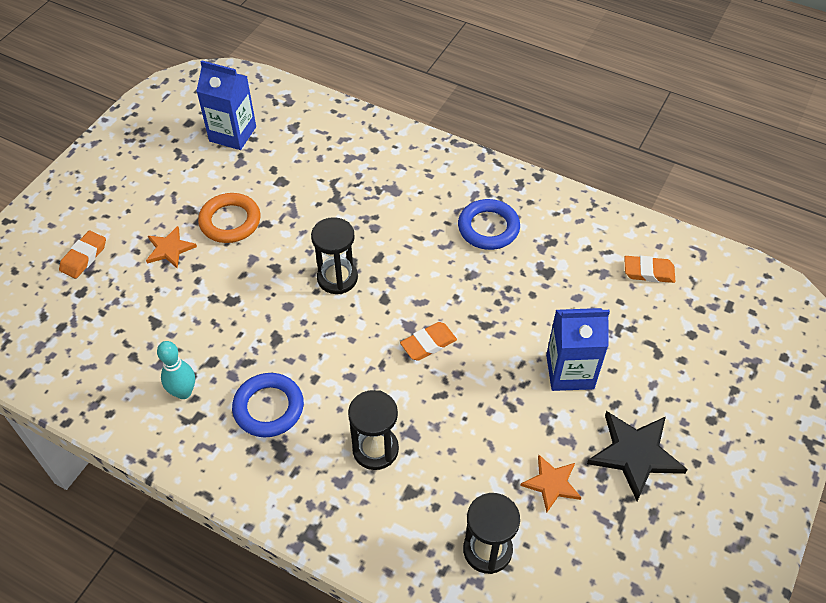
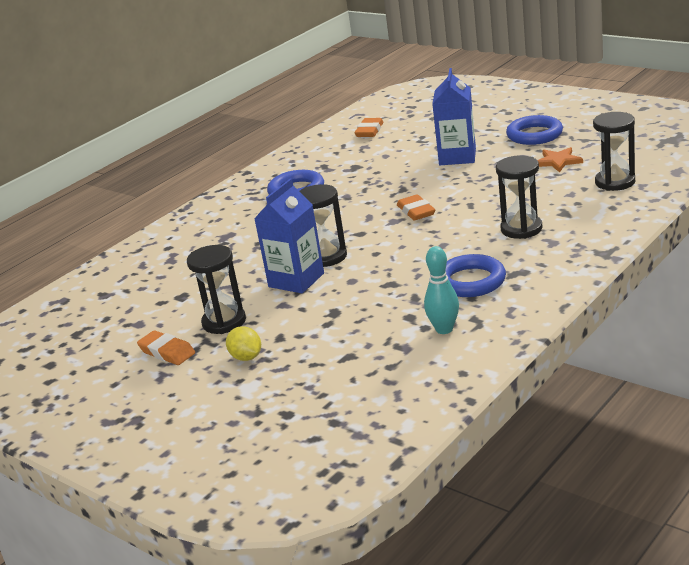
camera: 75 degrees left, 25 degrees down
(84, 257) = (232, 418): orange eraser -> orange eraser (167, 352)
(169, 249) = (246, 357): orange star -> yellow lemon
(230, 221) = (224, 322): orange ring -> black hourglass
(232, 134) = (90, 332): blue carton -> blue carton (296, 280)
(635, 454) = (534, 135): black star -> blue ring

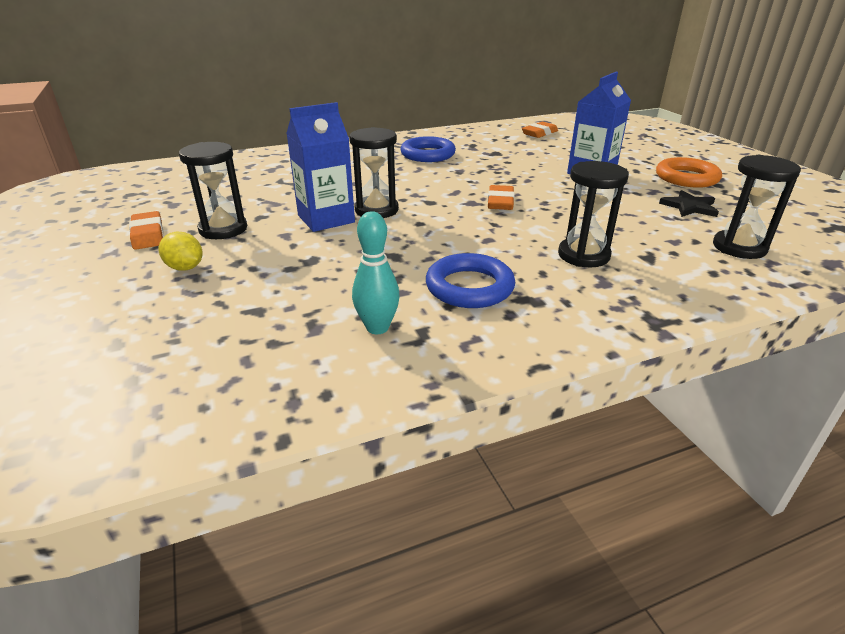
camera: 25 degrees right, 5 degrees up
(246, 357) = (185, 268): yellow lemon -> yellow lemon turned 45 degrees counterclockwise
(534, 135) = (686, 178): blue ring -> orange ring
(558, 161) = (689, 207): orange star -> black star

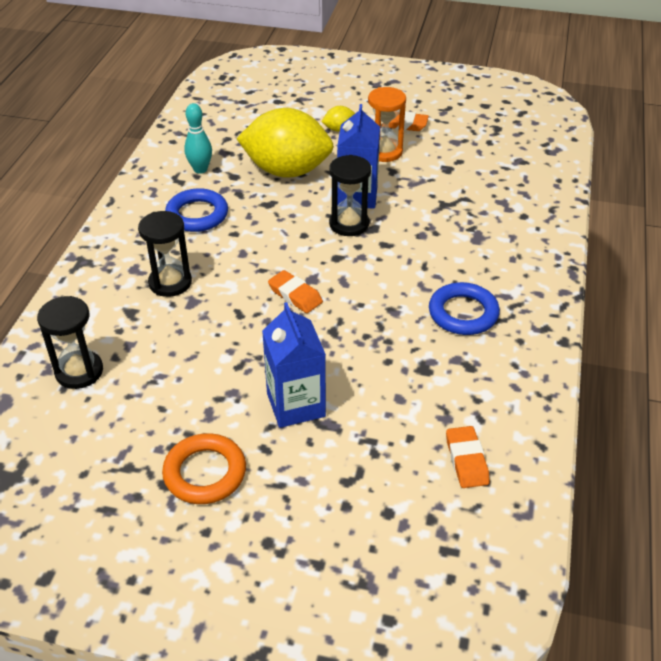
camera: 125 degrees right, 10 degrees up
(223, 229) = (384, 152): black hourglass -> orange hourglass
(317, 267) = (287, 171): none -> yellow lemon
(689, 207) = (156, 408): black star -> none

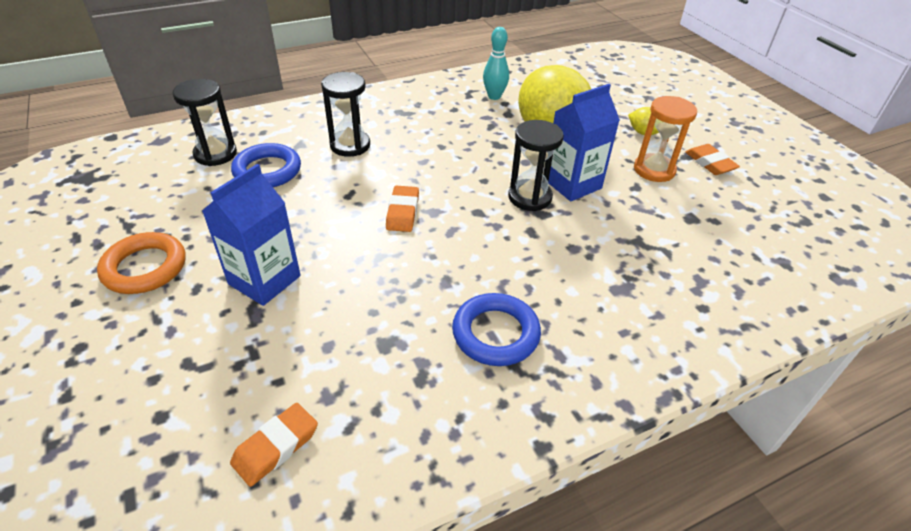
camera: 50 degrees right, 0 degrees up
(197, 215) = (441, 120): blue ring -> blue ring (267, 171)

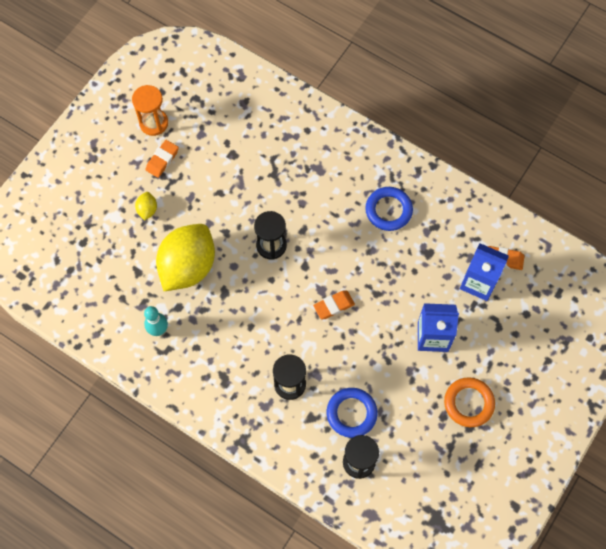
camera: 120 degrees left, 25 degrees up
(572, 184) = (241, 228): blue carton -> blue carton (478, 282)
(654, 170) = (193, 189): orange hourglass -> orange hourglass (154, 123)

